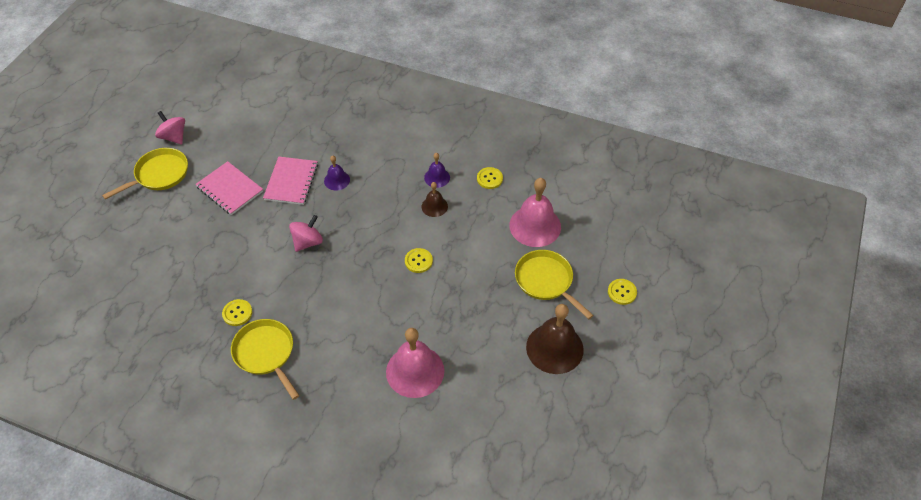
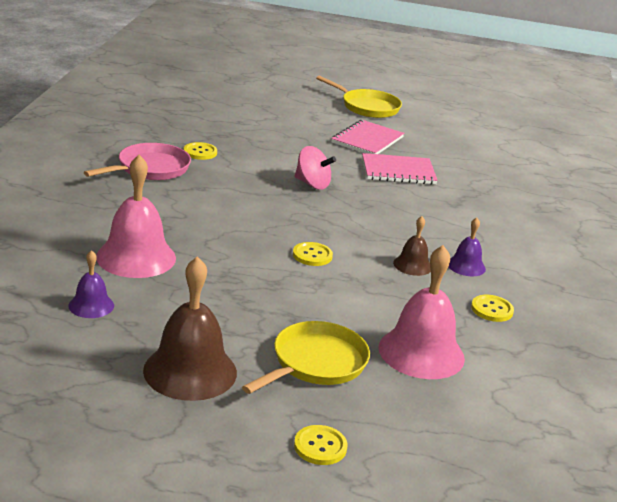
camera: 75 degrees right, 25 degrees down
(174, 137) = (423, 110): pink spinning top -> none
(266, 353) = (150, 169): yellow pan -> pink pan
(337, 180) = (417, 197): purple bell -> purple bell (91, 305)

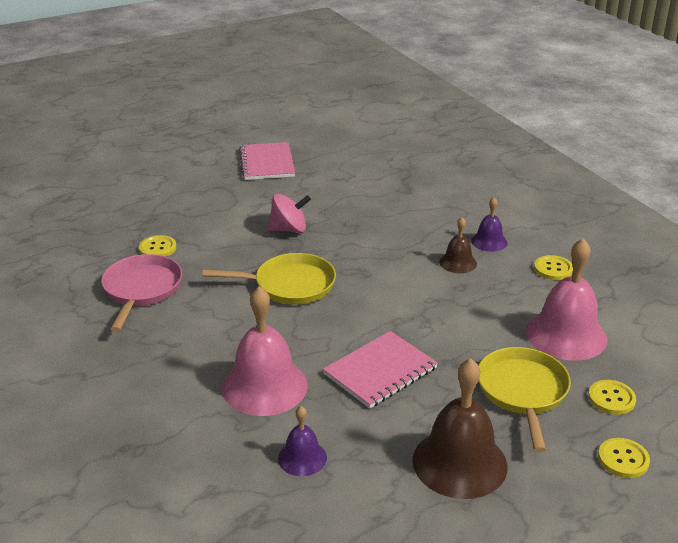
camera: 35 degrees left, 5 degrees up
(312, 255) = (385, 297): yellow button -> yellow button (611, 398)
(367, 107) = (221, 130): yellow pan -> yellow pan (289, 285)
(398, 171) = (330, 181): pink notebook -> pink notebook (380, 371)

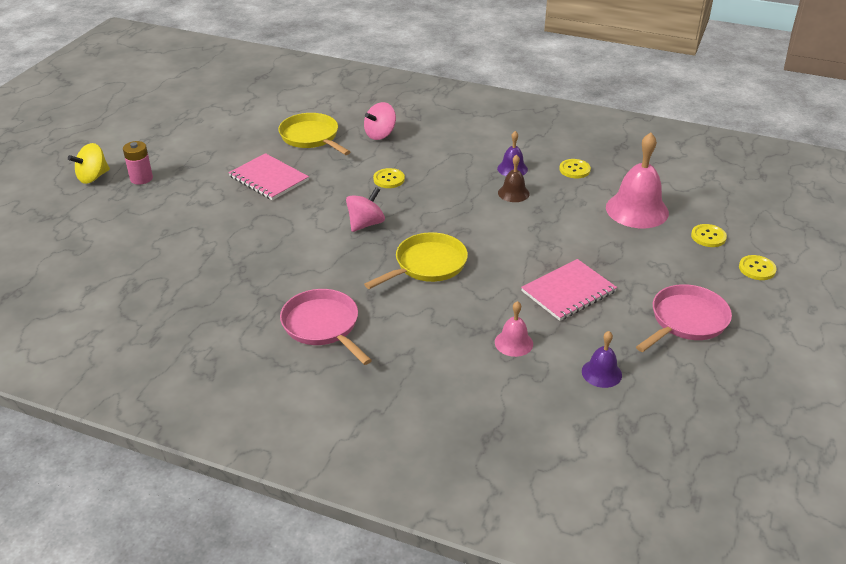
camera: 40 degrees left, 5 degrees up
(150, 113) = (93, 177): none -> yellow spinning top
(157, 248) = (284, 288): yellow button -> yellow button (389, 179)
(179, 127) = (141, 178): none -> pink battery
(265, 386) = (513, 343): pink bell -> pink bell, size x0.52
(380, 371) = (568, 291): pink notebook -> pink notebook turned 45 degrees clockwise
(408, 165) = (380, 134): none -> pink spinning top
(459, 462) = (686, 321): brown bell -> pink pan
(523, 392) = (661, 259): yellow pan -> yellow pan (311, 137)

